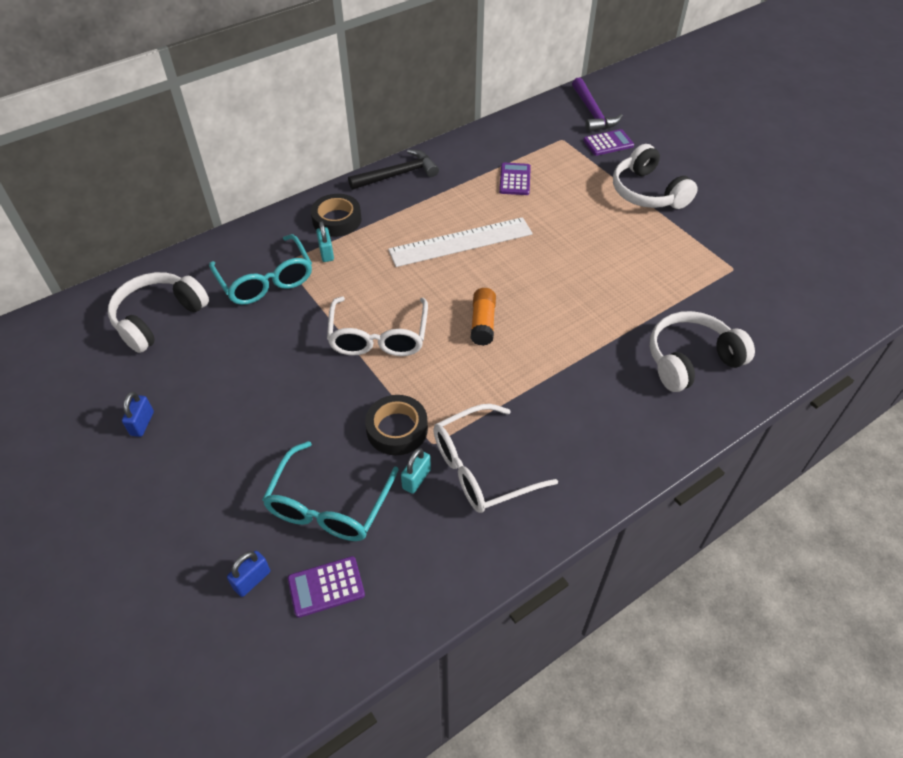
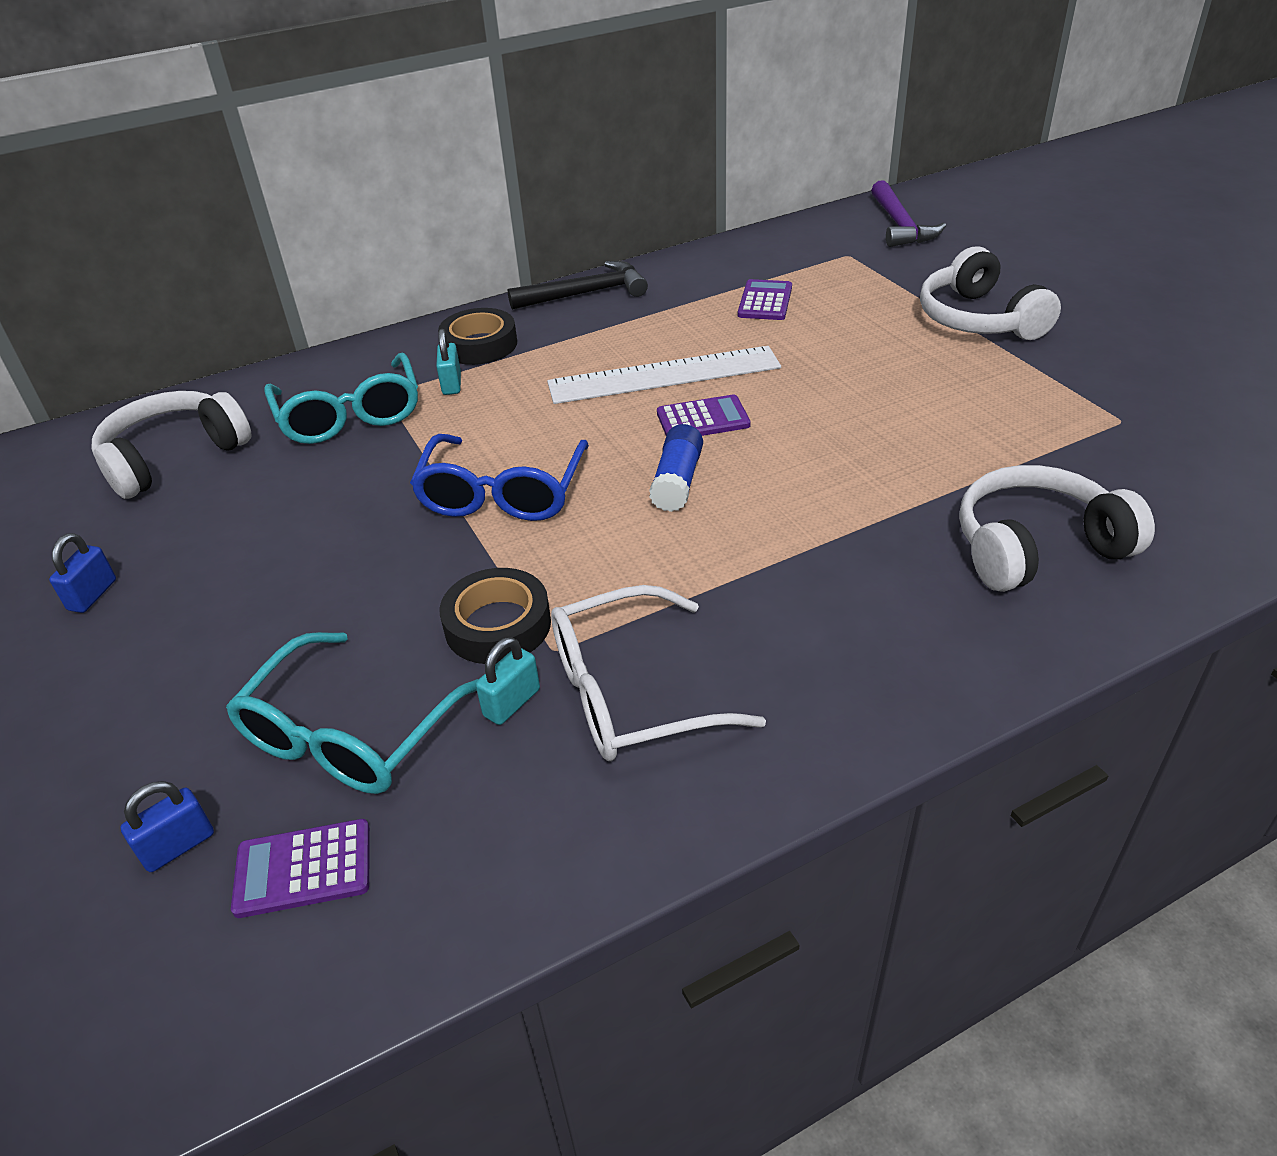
camera: 10 degrees right, 10 degrees down
(378, 337) = (502, 494): white glasses -> blue glasses
(483, 323) = (677, 482): orange glue stick -> blue glue stick
(608, 143) = (920, 260): purple calculator -> purple calculator (703, 419)

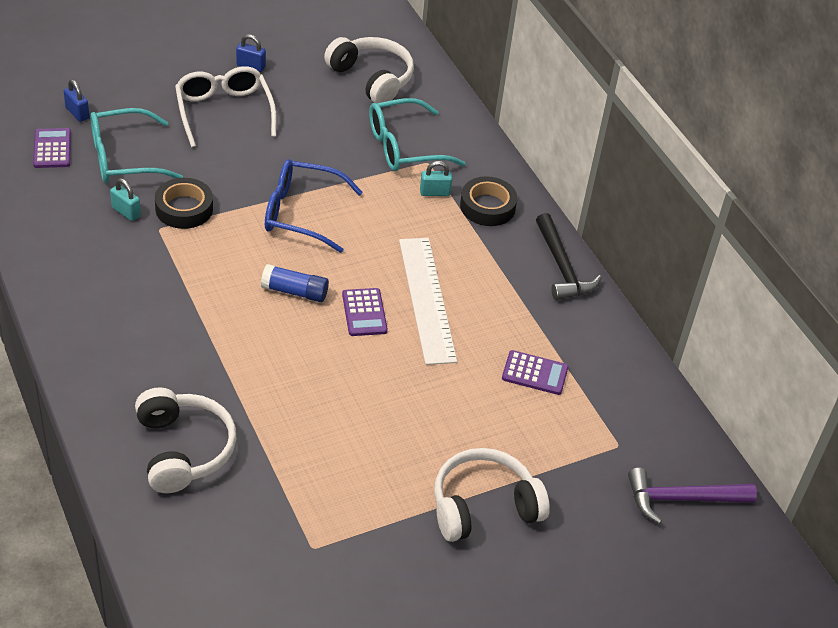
camera: 85 degrees right, 5 degrees up
(348, 735) = (123, 158): turquoise glasses -> turquoise glasses turned 45 degrees counterclockwise
(630, 693) = (118, 254): white glasses -> white glasses (224, 111)

